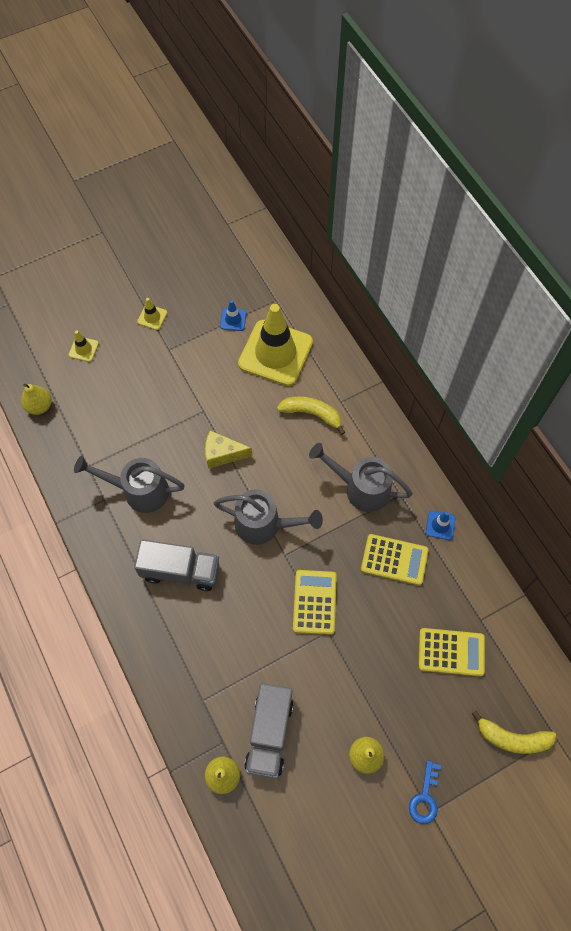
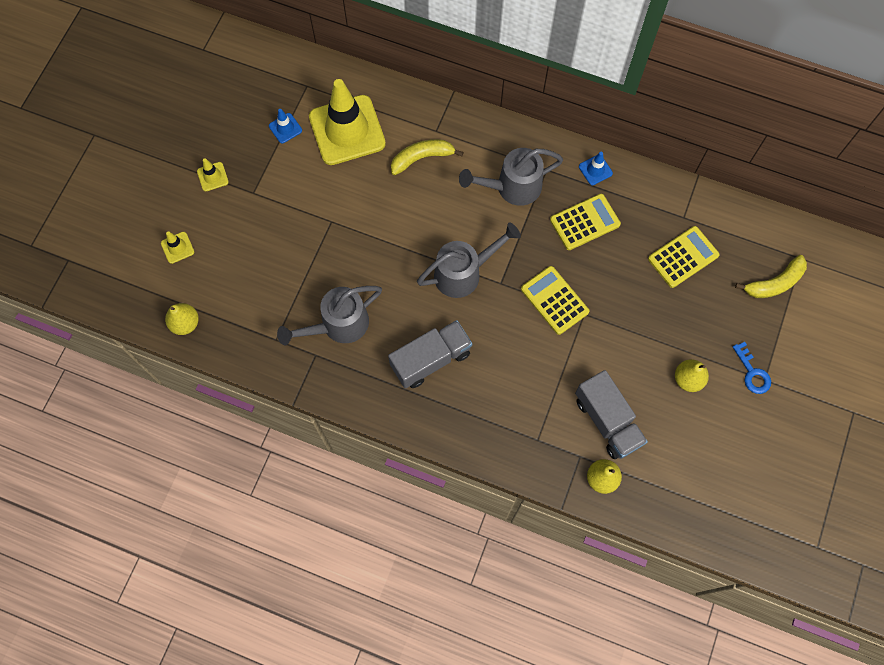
camera: 40 degrees left, 5 degrees up
(222, 454) = (379, 244): yellow cheese -> none

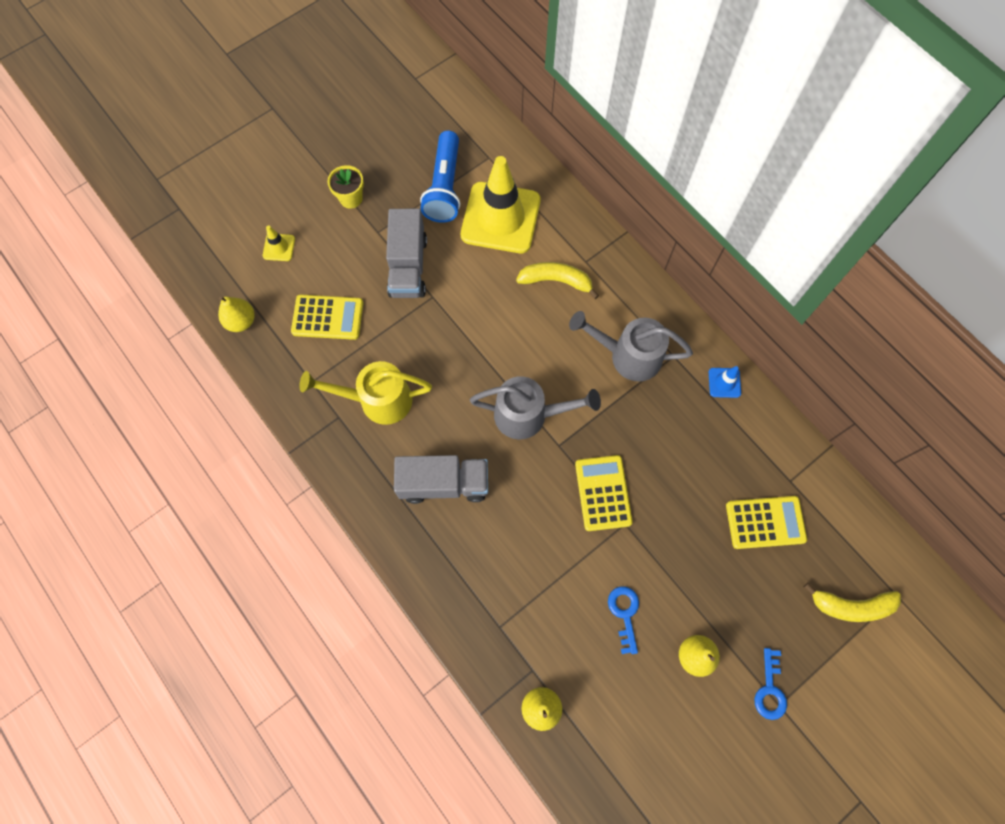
camera: 30 degrees right, 0 degrees up
(212, 176) = (351, 198): yellow traffic cone -> yellow flower pot
(285, 128) = (444, 187): blue traffic cone -> blue flashlight
(338, 325) = (377, 400): grey watering can -> yellow watering can
(585, 222) = (681, 430): yellow calculator -> yellow calculator (328, 317)
(607, 421) = (583, 650): grey truck -> grey truck (408, 266)
(621, 378) = (624, 613): none -> blue key

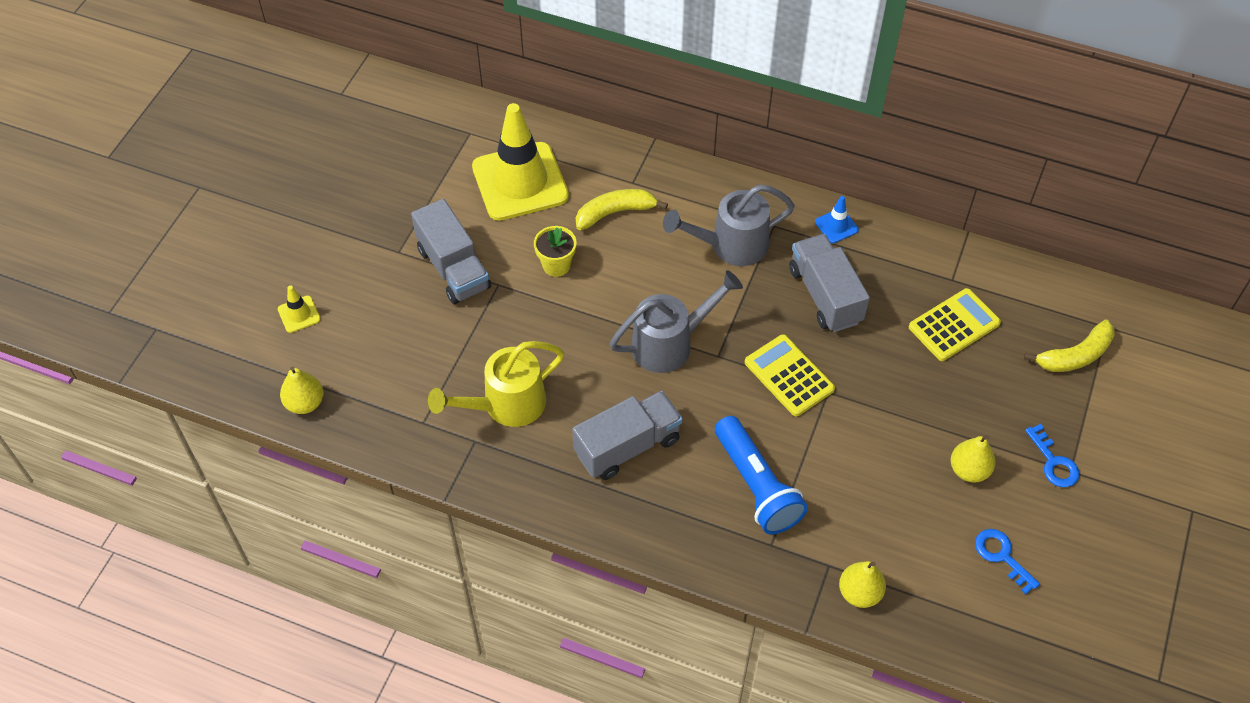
camera: 30 degrees left, 15 degrees down
(328, 317) = (399, 355): yellow calculator -> none
(351, 198) = (348, 233): yellow flower pot -> yellow flower pot (556, 265)
(444, 187) = (442, 179): blue flashlight -> blue flashlight (756, 486)
(624, 613) = (881, 469): blue key -> blue key (1001, 556)
(676, 439) = (825, 295): none -> grey truck

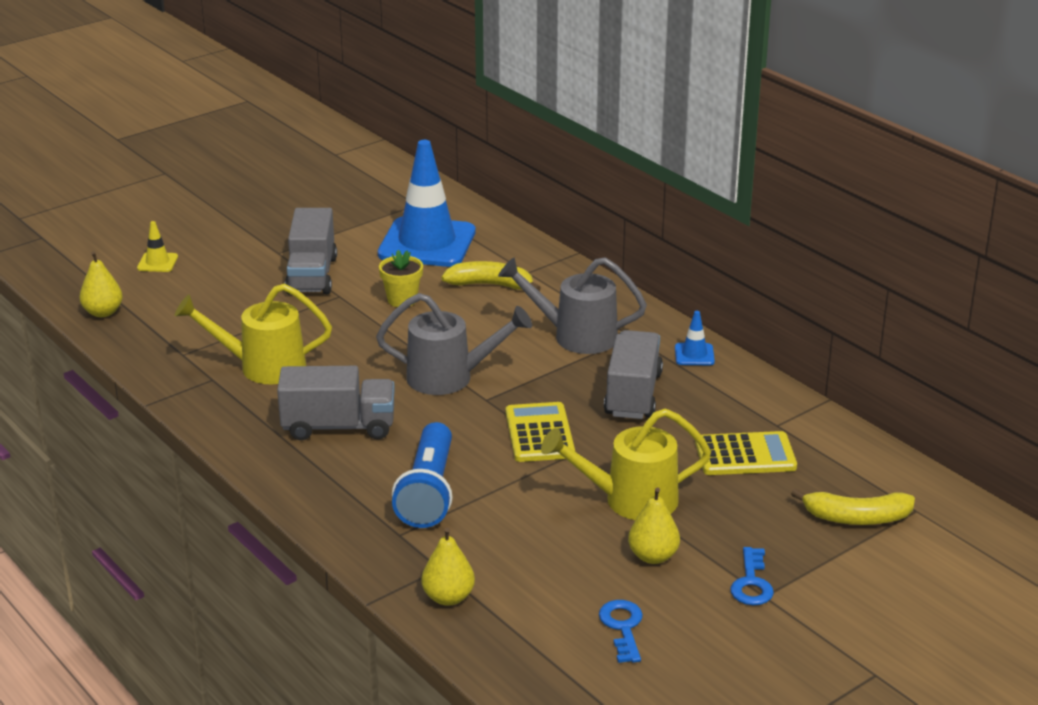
camera: 30 degrees right, 25 degrees down
(520, 182) = (427, 243): yellow traffic cone -> blue traffic cone
(909, 418) = (630, 500): none -> yellow watering can

